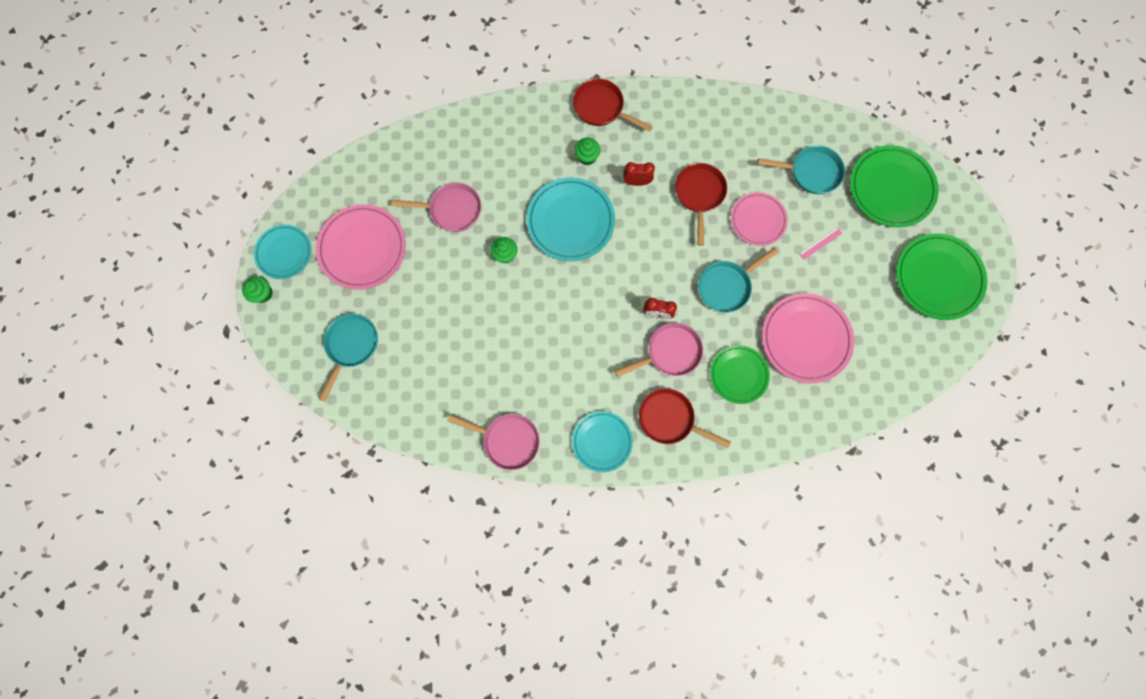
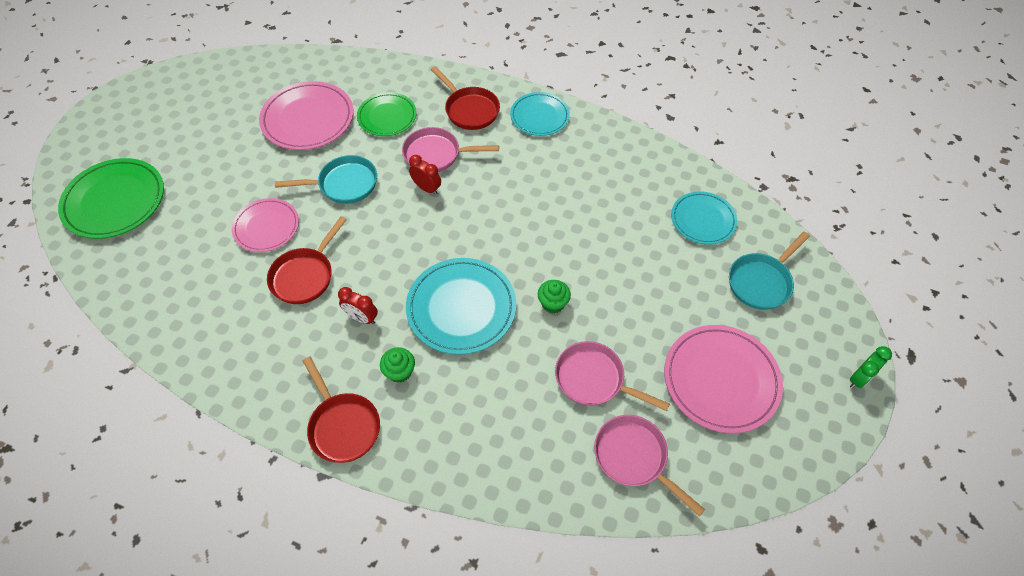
camera: 155 degrees left, 20 degrees down
(263, 293) = (859, 378): green cupcake -> green clock
(284, 253) = (824, 416): turquoise plate -> turquoise plate (703, 220)
(507, 440) = (626, 147): pink pan -> pink pan (634, 458)
(811, 172) = (174, 248): turquoise pan -> none
(820, 243) = (226, 183): pink ruler -> none
(937, 278) = (153, 117): green plate -> none

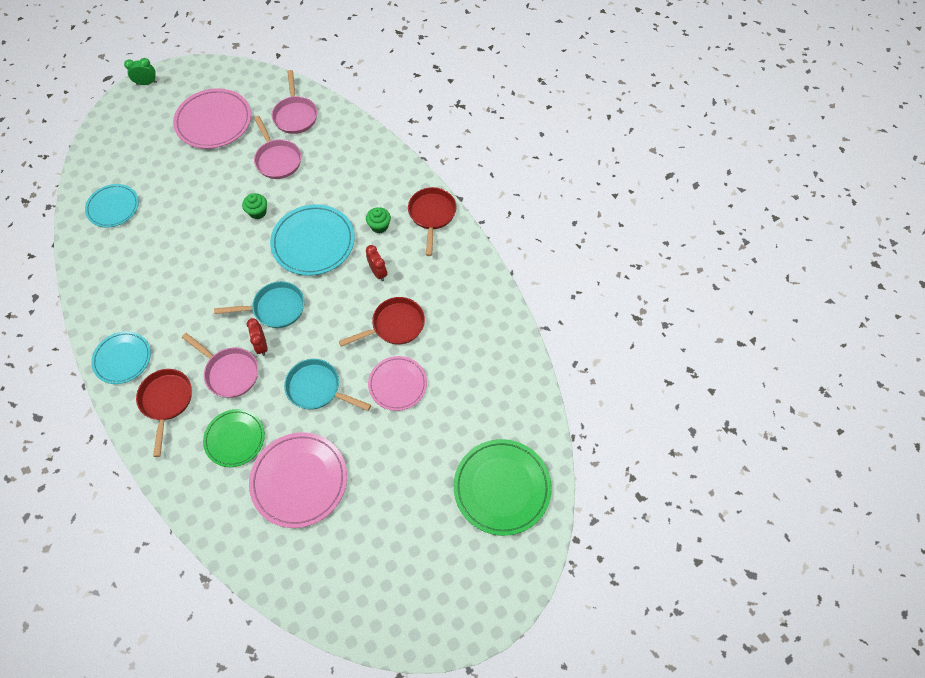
camera: 145 degrees left, 5 degrees up
(761, 282) = (129, 153): turquoise pan -> turquoise pan (275, 308)

